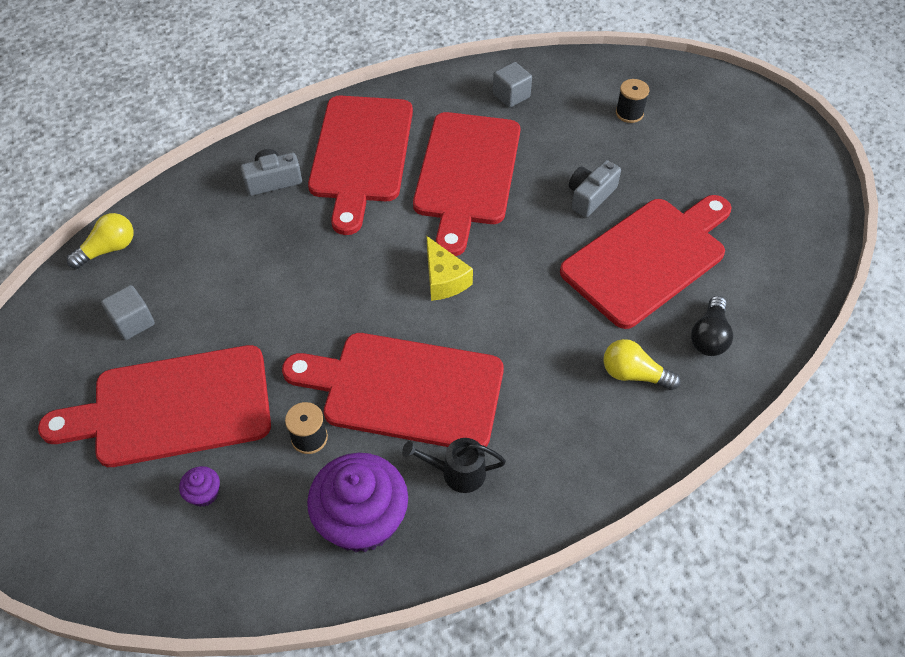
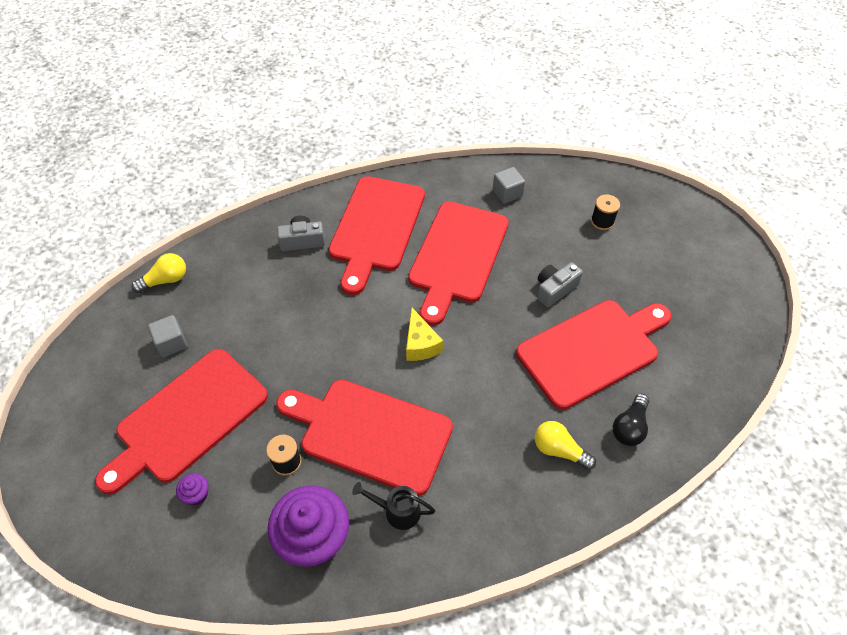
camera: 10 degrees right, 0 degrees up
(173, 407) = (187, 418): red cutting board -> red cutting board turned 45 degrees counterclockwise

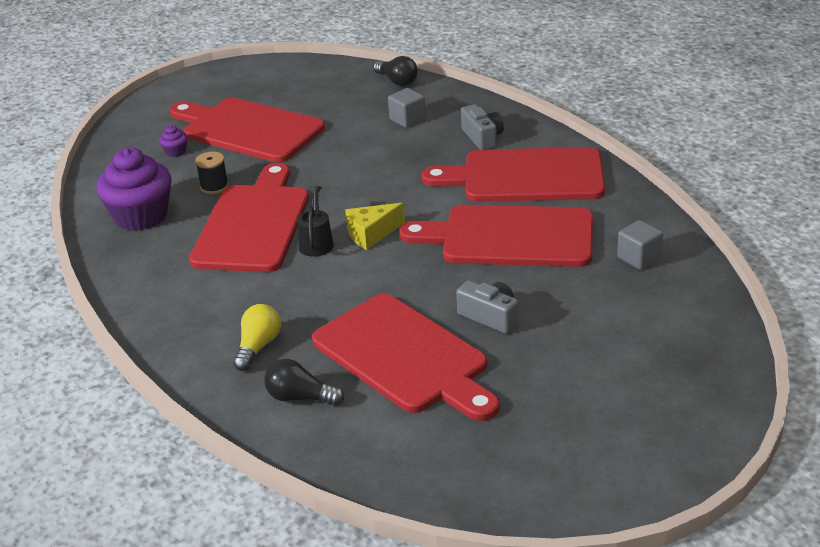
camera: 80 degrees right, 20 degrees down
(165, 280) = (397, 81): yellow light bulb -> black light bulb
(171, 343) = (326, 102): grey cube -> grey cube (407, 119)
(397, 511) = (172, 255): black watering can -> black watering can (316, 242)
(602, 221) = (634, 344): black spool -> none

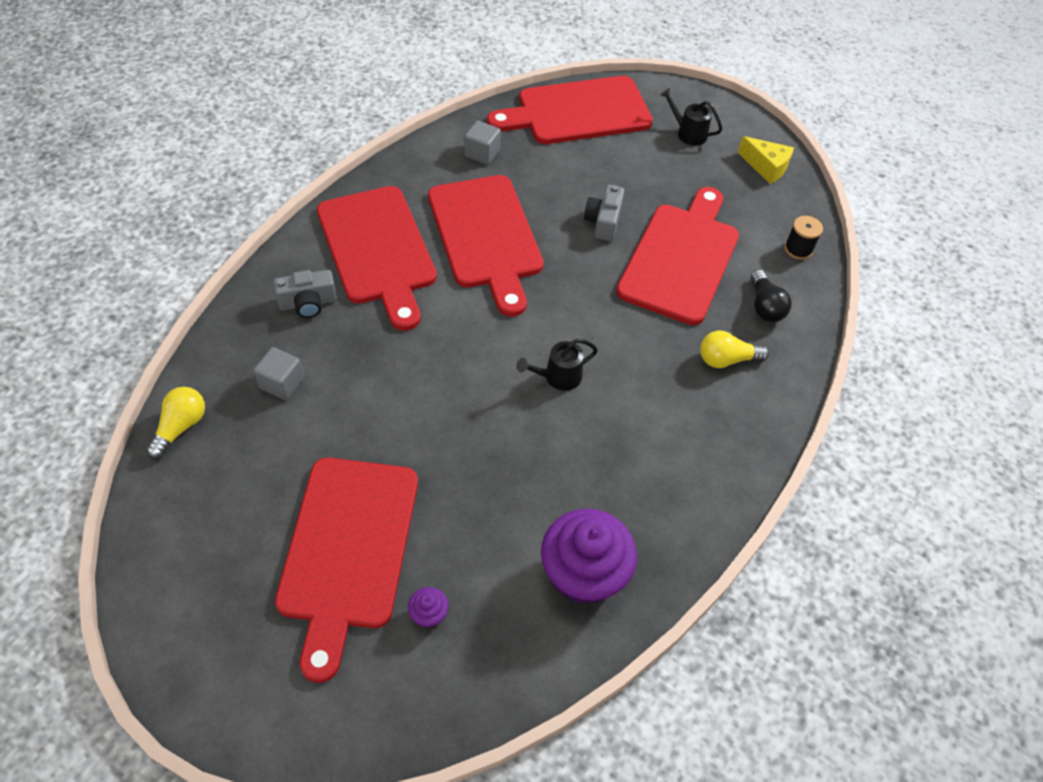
camera: 120 degrees left, 20 degrees up
(214, 186) = (493, 523): black spool -> black spool (798, 249)
(253, 224) = (550, 446): red cutting board -> red cutting board (577, 112)
(371, 234) = (524, 338): yellow cheese -> yellow cheese (766, 167)
(397, 81) = (181, 427): black light bulb -> yellow light bulb
(482, 137) = (308, 303): grey camera -> grey camera turned 150 degrees counterclockwise
(614, 431) = (688, 133): none -> black watering can

